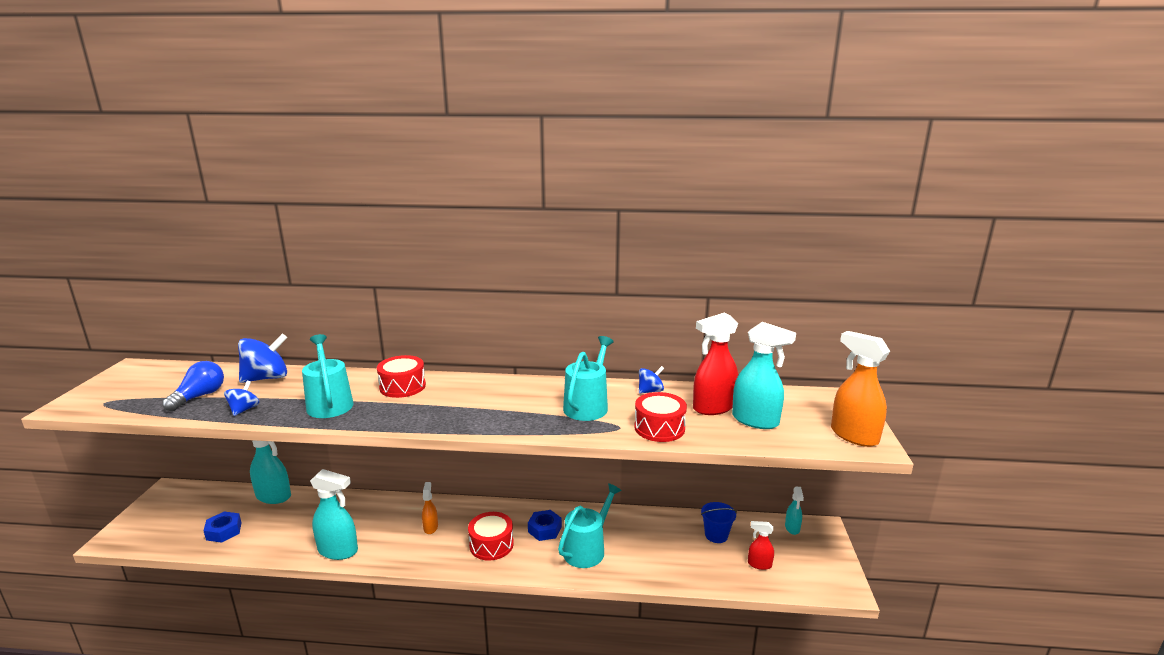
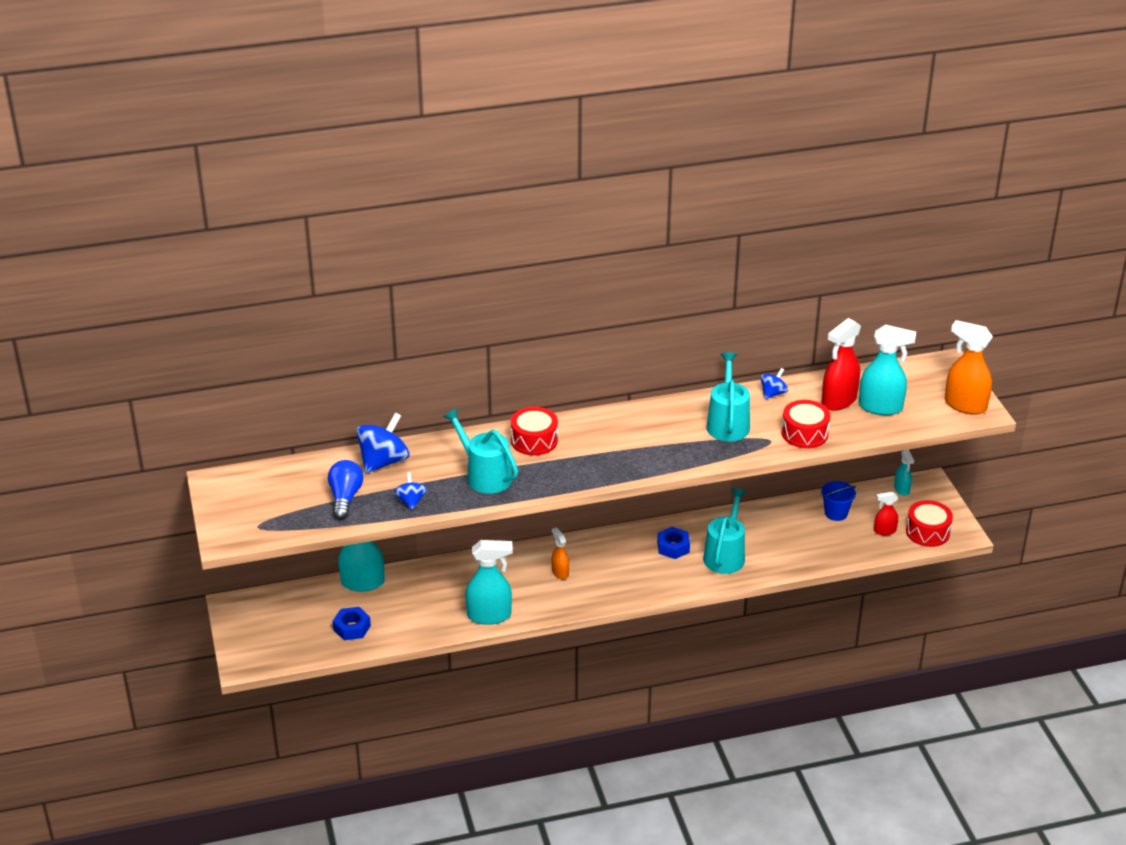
camera: 20 degrees left, 15 degrees up
(491, 544) = (633, 573): red drum -> red drum (927, 532)

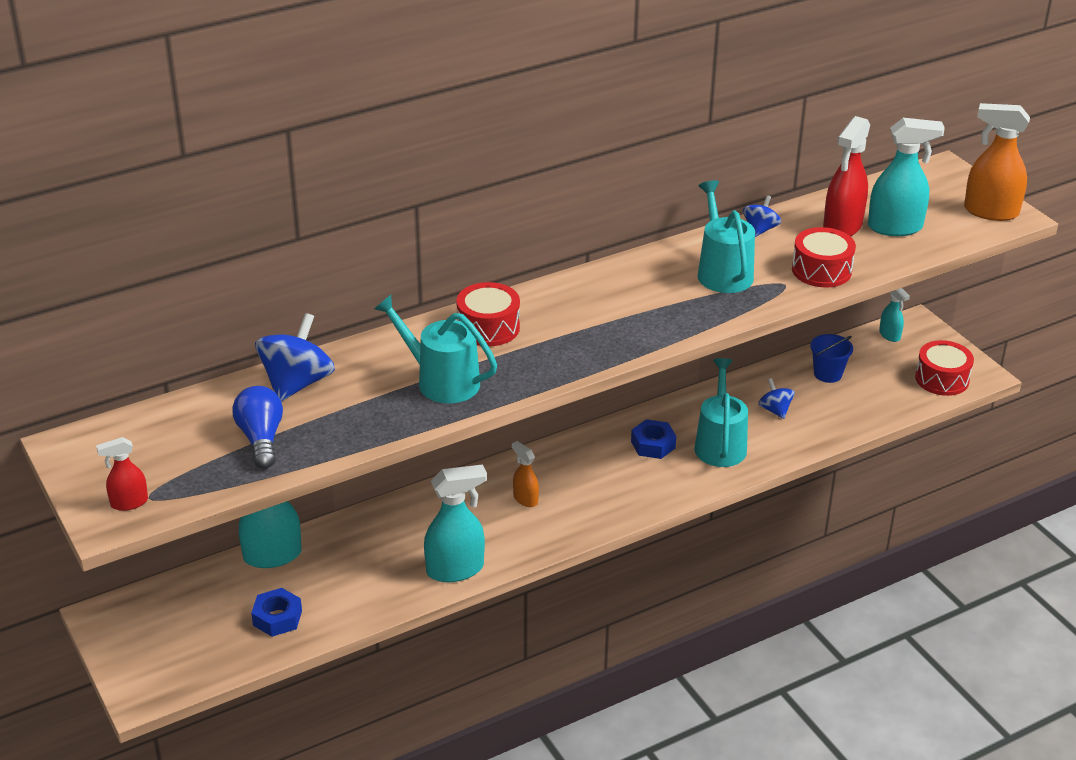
camera: 15 degrees left, 0 degrees up
(411, 501) = (354, 429): blue spinning top -> blue spinning top (775, 410)
(884, 531) = (892, 385): red spray bottle -> red spray bottle (129, 503)

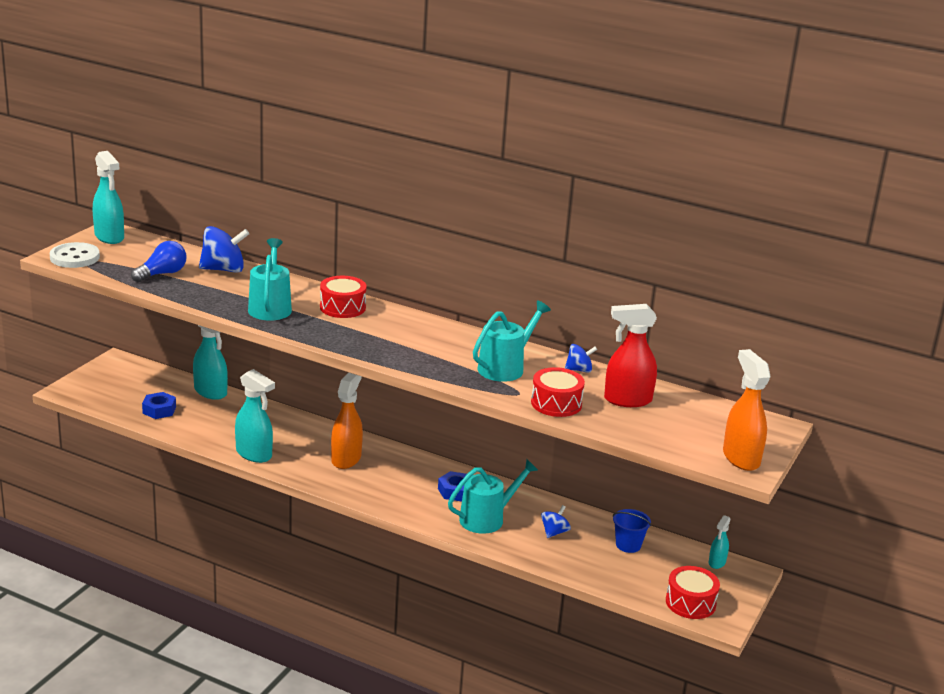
camera: 55 degrees right, 10 degrees down
(129, 503) = (74, 257): red spray bottle -> white button
(525, 499) = (346, 459): orange spray bottle -> orange spray bottle, size x1.84
(895, 227) = (657, 421): turquoise spray bottle -> turquoise spray bottle (109, 237)

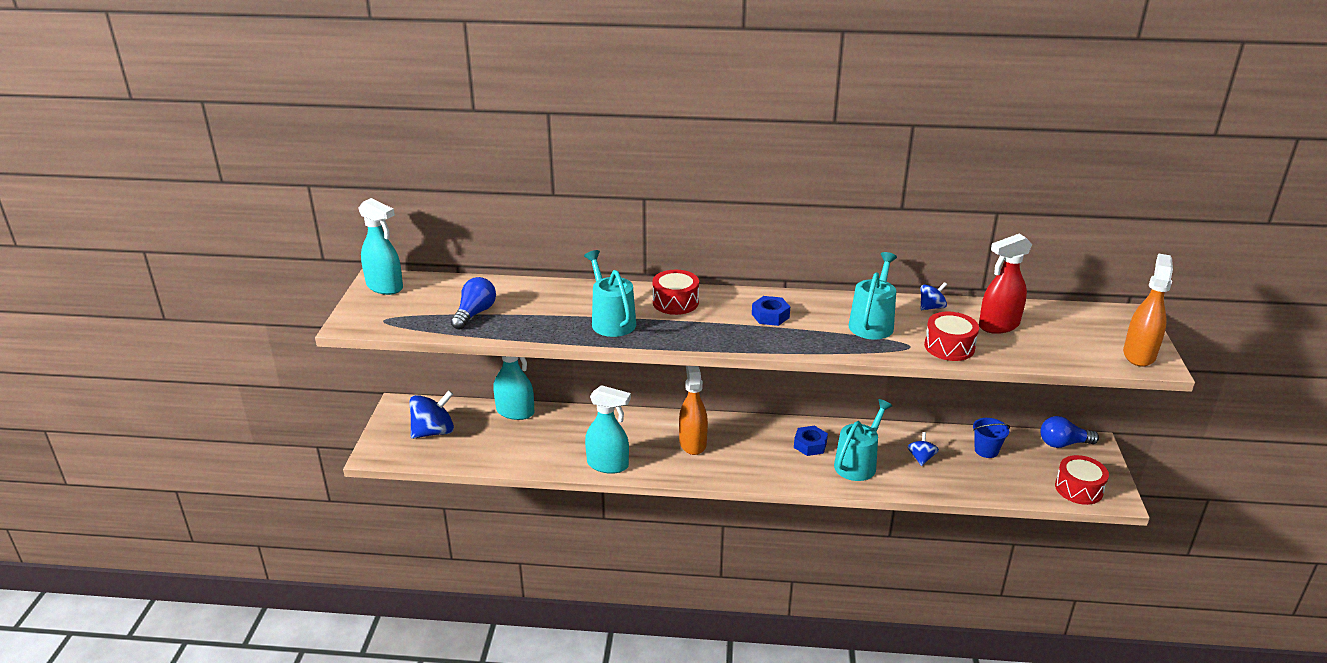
camera: 20 degrees left, 5 degrees up
(74, 257) = (370, 319): white button -> none
(159, 410) = (482, 446): blue nut -> blue nut (770, 316)
(223, 269) = (529, 292): blue spinning top -> blue spinning top (434, 432)
(717, 563) = (1063, 444): turquoise spray bottle -> blue light bulb
(740, 458) = (1139, 354): orange spray bottle -> orange spray bottle turned 60 degrees clockwise

